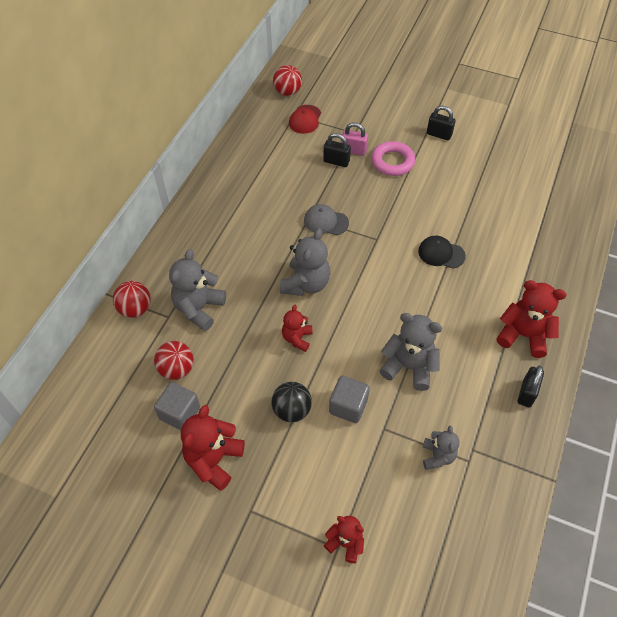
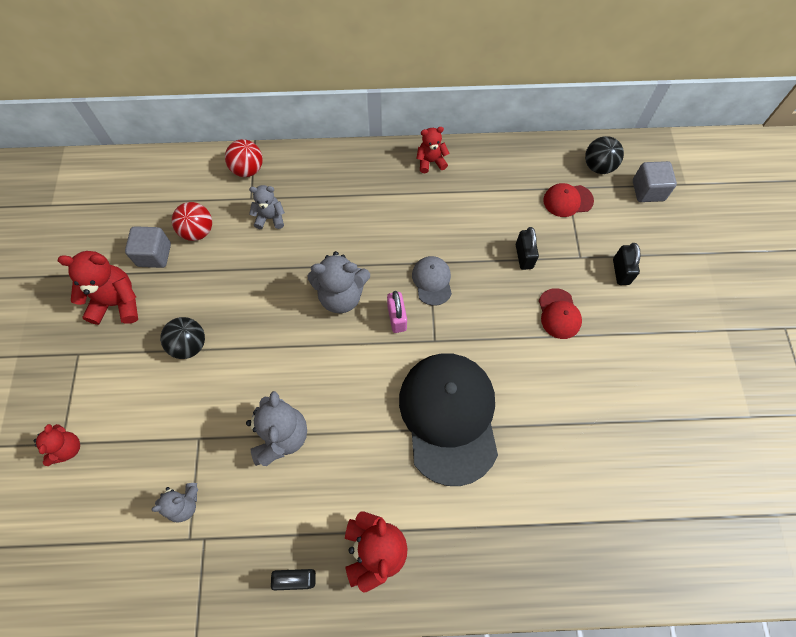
camera: 65 degrees right, 10 degrees up
(199, 308) = (270, 218): grey teddy bear -> grey teddy bear, size x0.60
(287, 92) = (598, 166): red ball -> black ball
(297, 338) = (272, 316): red teddy bear -> red teddy bear (431, 162)
(348, 406) = (212, 394): grey cube -> grey cube (648, 190)
(353, 151) = (550, 267): pink padlock -> pink padlock (397, 318)
(392, 162) = (559, 314): pink ring -> red cap
(439, 134) = (637, 349): black padlock -> black padlock (621, 271)
(441, 253) = (449, 417): black cap -> black cap, size x2.26

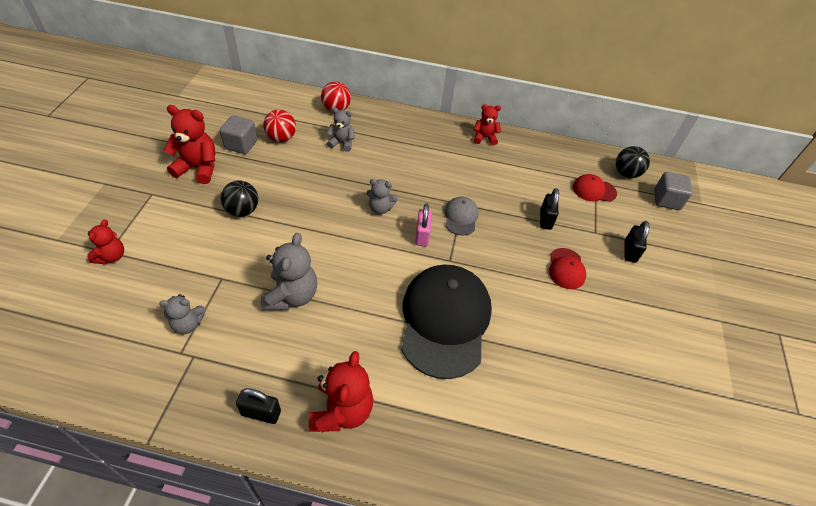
camera: 10 degrees right, 15 degrees down
(341, 296) = (380, 208): grey teddy bear -> grey teddy bear, size x0.60

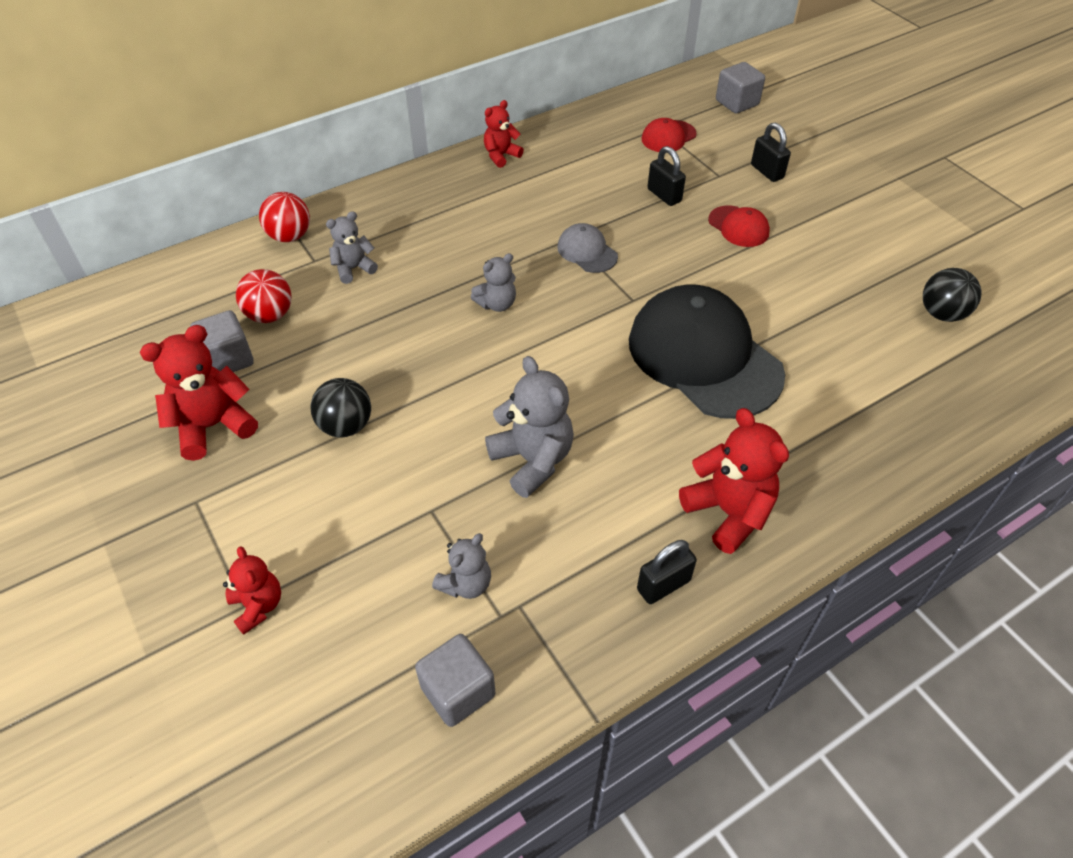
camera: 40 degrees left, 0 degrees up
(120, 367) = (458, 691): none -> grey cube
(422, 235) = (575, 297): pink padlock -> none
(626, 173) = (674, 101): black ball -> black ball (941, 313)

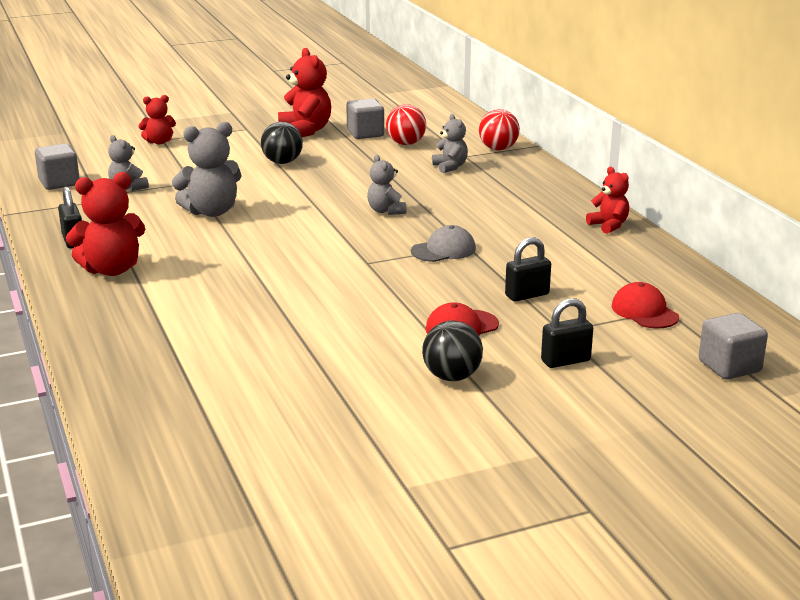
camera: 100 degrees right, 25 degrees down
(704, 357) = (278, 283): black cap -> none
(941, 313) = (269, 418): black ball -> black ball (452, 376)

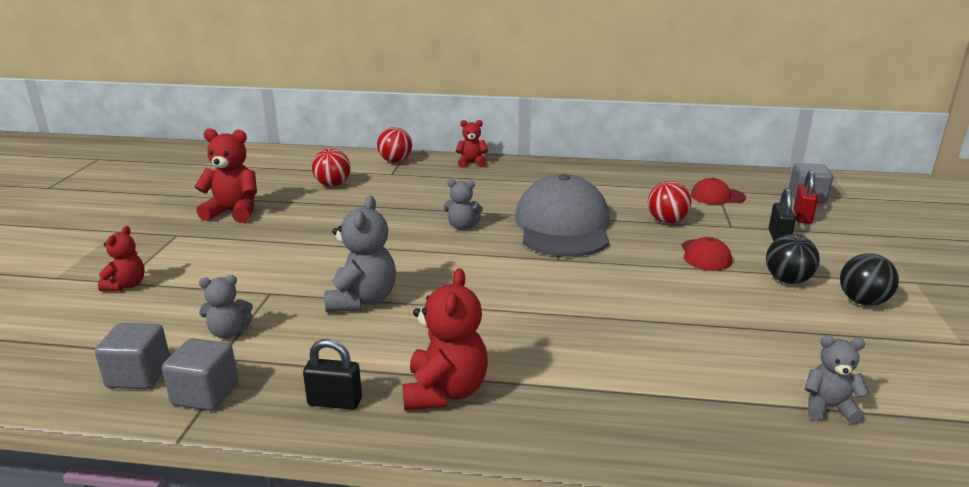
camera: 60 degrees left, 0 degrees up
(282, 162) = (291, 239): black ball -> black ball (862, 301)
(365, 134) = (284, 192): grey cube -> grey cube (205, 394)
(443, 250) = (563, 226): grey cap -> grey cap, size x2.26
(450, 167) = (406, 183): grey teddy bear -> grey teddy bear (828, 407)
(527, 295) = (667, 221): black padlock -> red ball
(609, 225) = (575, 169): red teddy bear -> red teddy bear (471, 163)
(652, 369) = (802, 217): none -> red padlock

